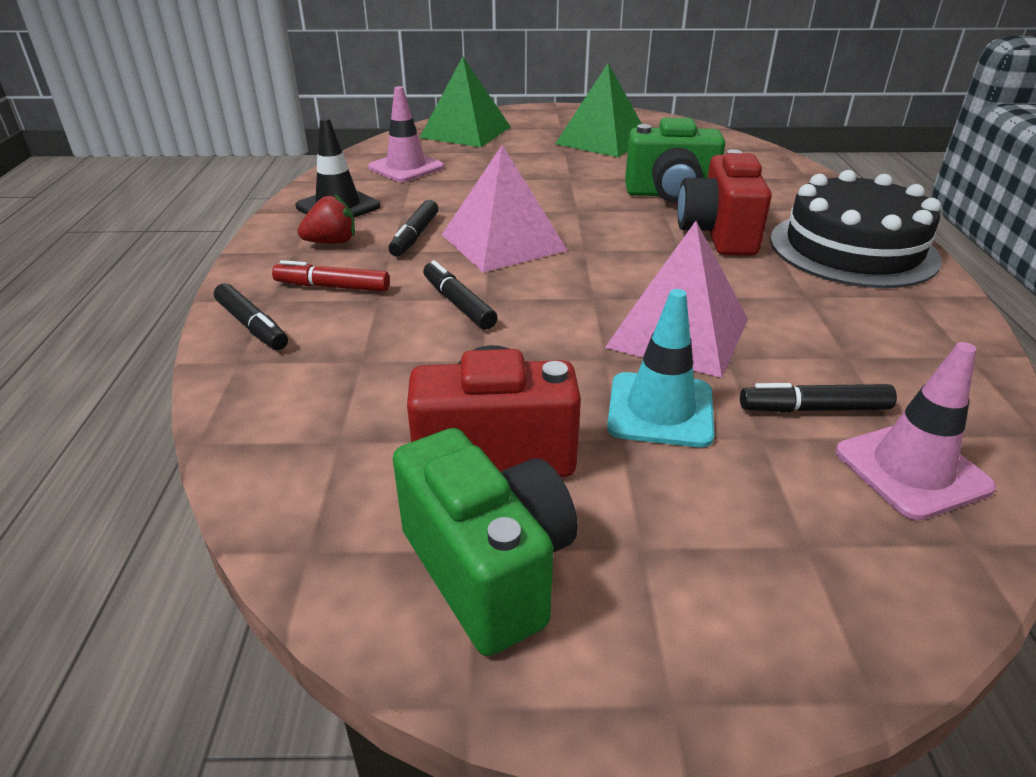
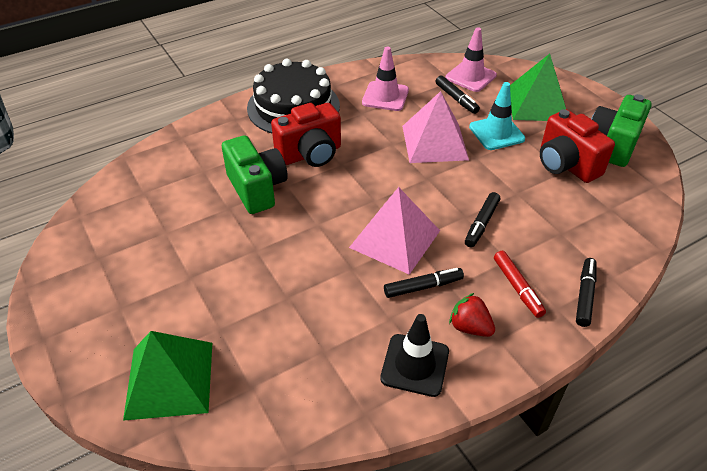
camera: 120 degrees left, 10 degrees up
(406, 167) = (301, 371): pink traffic cone -> pink traffic cone (385, 96)
(602, 140) = (148, 263): green pyramid -> green pyramid (537, 104)

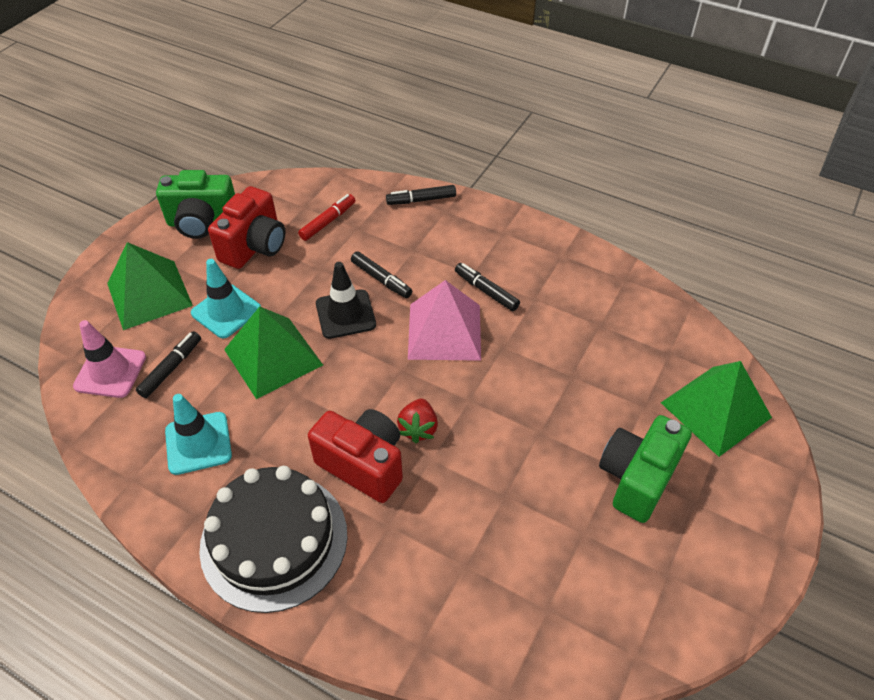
camera: 120 degrees left, 5 degrees up
(257, 189) = (457, 485): green camera -> green camera (637, 478)
(385, 96) = (198, 443): pink traffic cone -> turquoise traffic cone
(415, 365) = (564, 268): black traffic cone -> black traffic cone (345, 314)
(434, 142) = (273, 357): pink pyramid -> green pyramid
(470, 327) = (504, 251): red strawberry -> red strawberry (418, 428)
(481, 224) = (381, 279): black marker -> black marker turned 45 degrees clockwise
(517, 288) = (442, 236): red marker -> red marker (328, 221)

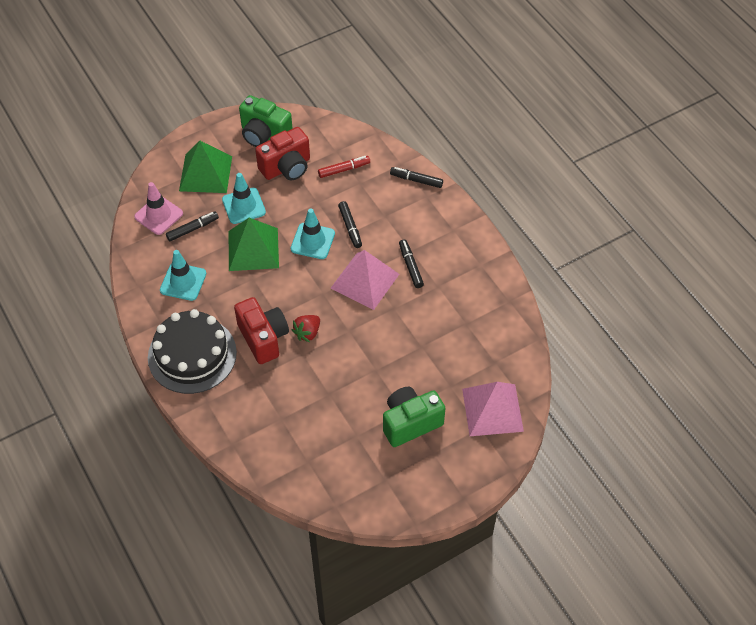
camera: 30 degrees right, 5 degrees up
(345, 314) = (312, 241): black traffic cone -> turquoise traffic cone
(716, 410) = (492, 410): green pyramid -> pink pyramid

